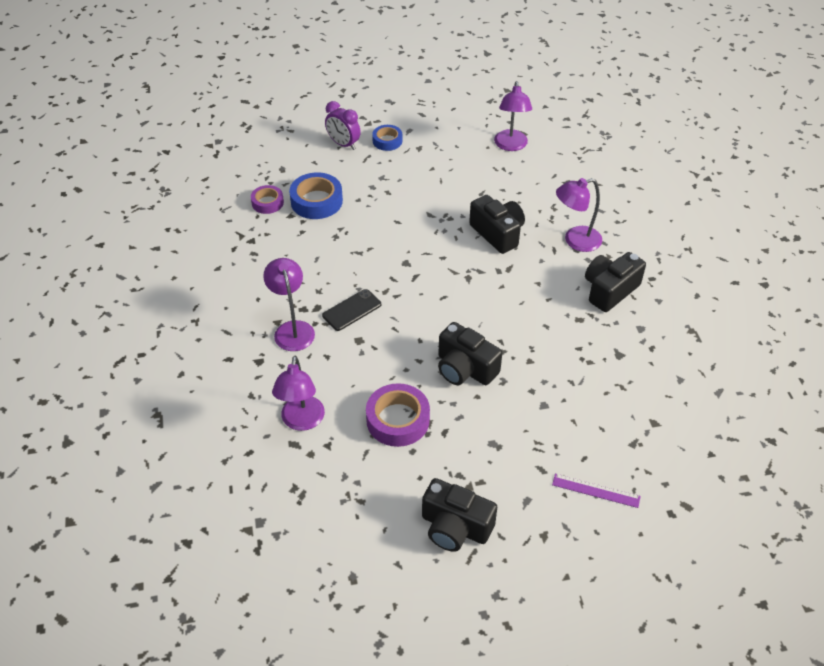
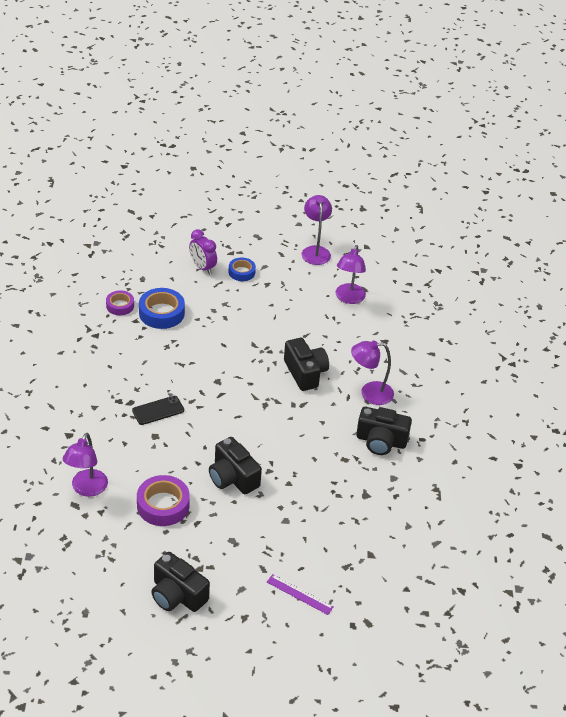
camera: 10 degrees right, 5 degrees down
(292, 329) = (104, 415): purple lamp -> purple lamp (315, 251)
(609, 290) = (381, 441): black camera -> black camera turned 135 degrees counterclockwise

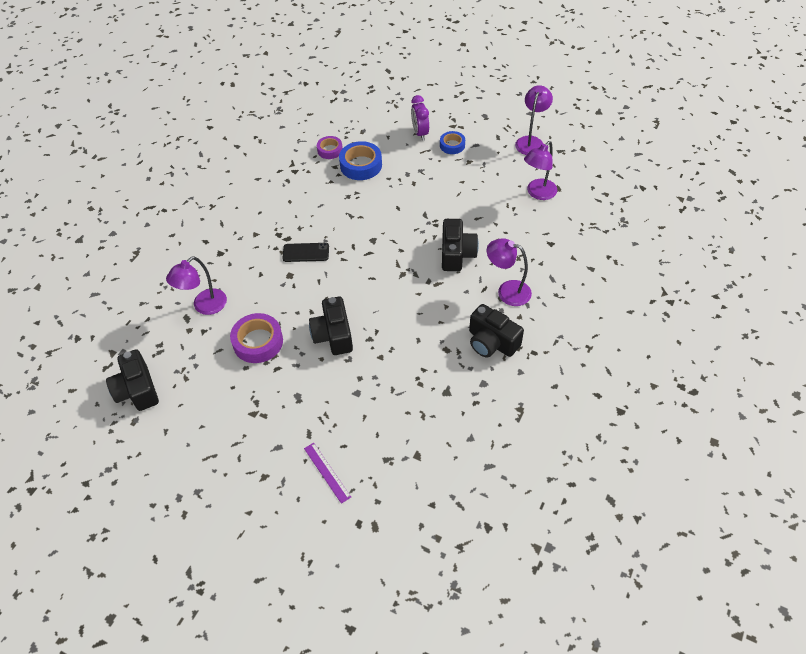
camera: 30 degrees right, 10 degrees up
(177, 595) = (219, 432): black camera -> black camera (137, 390)

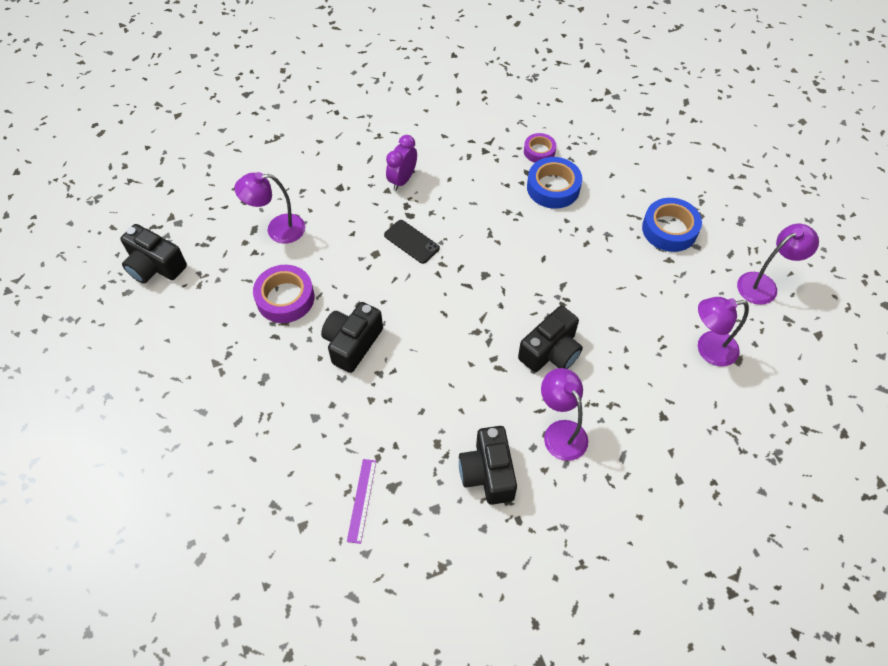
camera: 40 degrees right, 5 degrees up
(137, 390) = (155, 266): black camera -> black camera turned 75 degrees counterclockwise
(327, 472) = (215, 471): purple ruler -> purple ruler (362, 500)
(420, 133) = (649, 193): purple clock -> purple clock (402, 180)
(452, 145) = (669, 229): blue tape -> blue tape, size x1.63

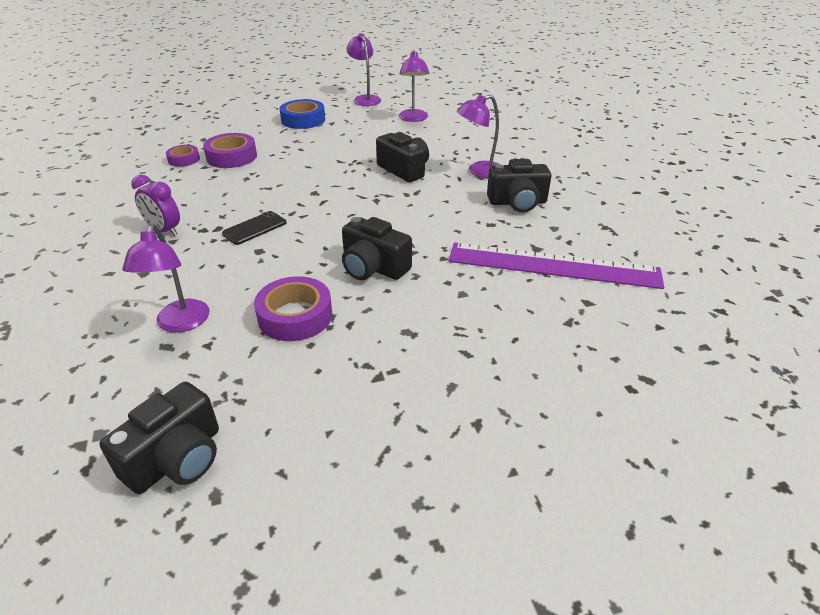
camera: 85 degrees left, 20 degrees down
(362, 500) = (553, 265): purple ruler -> purple ruler, size x2.42
(553, 187) = (232, 157): blue tape -> purple tape

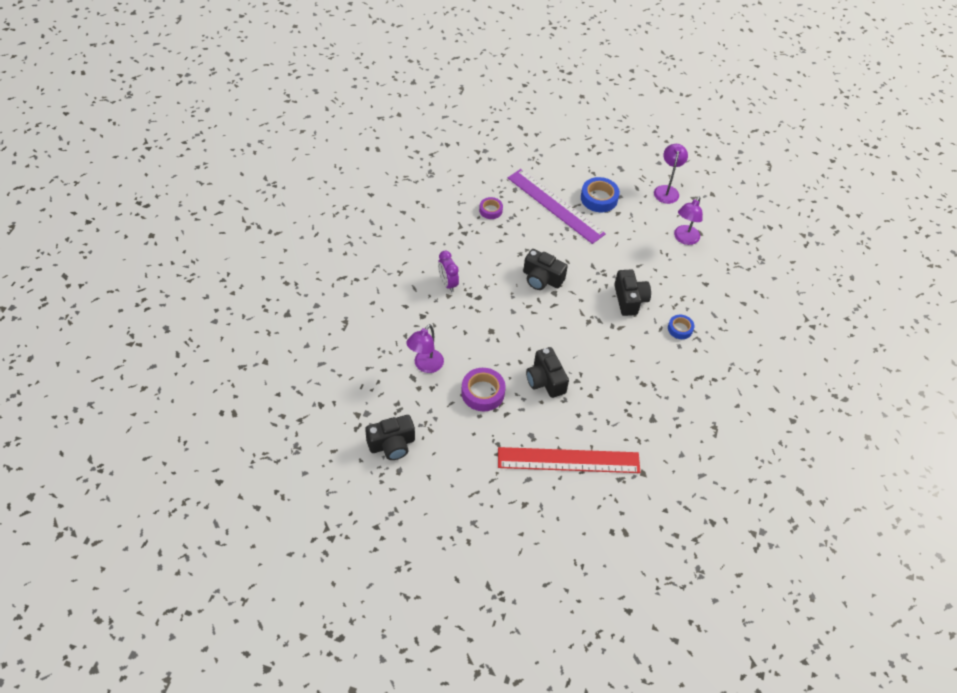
camera: 30 degrees right, 15 degrees up
(232, 157) = (523, 223): purple tape -> none
(254, 228) = (499, 309): black phone -> none
(478, 172) = (680, 329): purple lamp -> blue tape
(485, 335) = (568, 460): none -> red ruler
(517, 202) = (678, 374): black camera -> black camera (542, 279)
(553, 265) = (649, 437): purple ruler -> purple ruler (555, 205)

